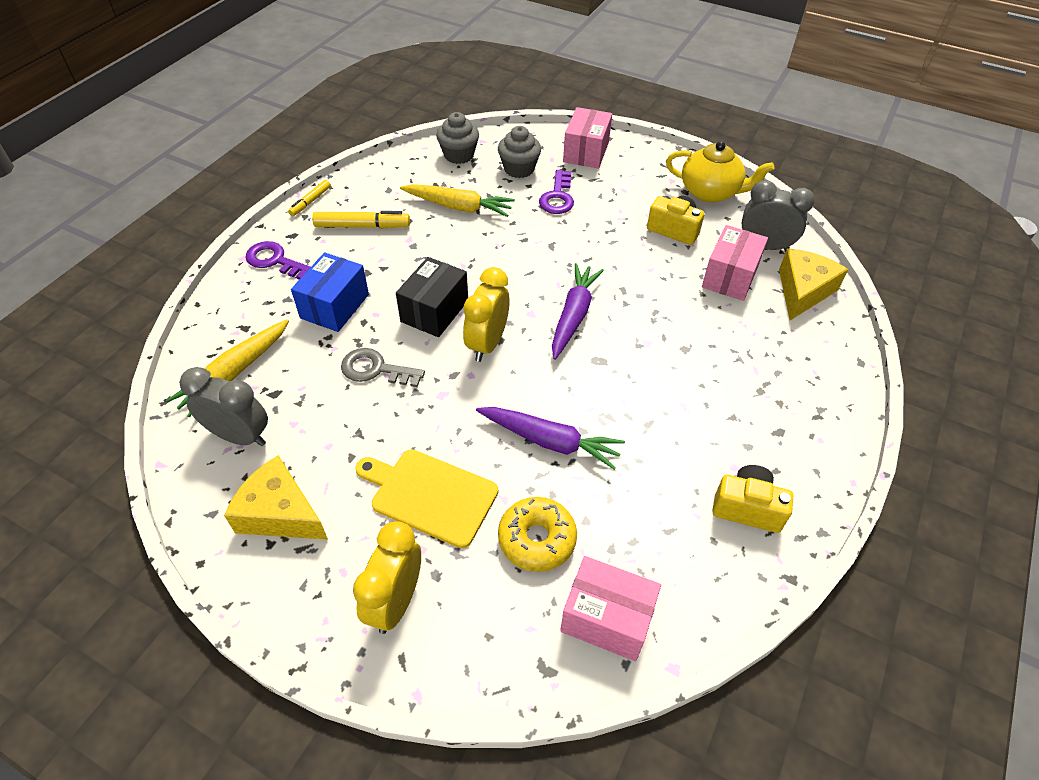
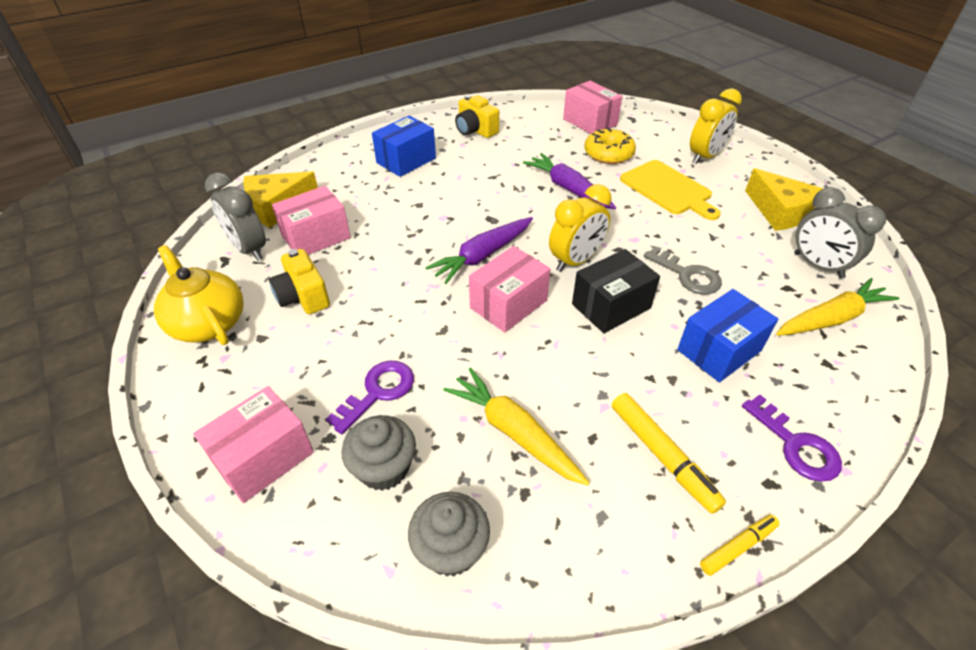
camera: 150 degrees left, 5 degrees down
(362, 226) = (662, 456): yellow marker -> yellow marker turned 150 degrees counterclockwise
(518, 281) = (508, 304): none -> pink box
(766, 406) = (406, 160): none -> blue box

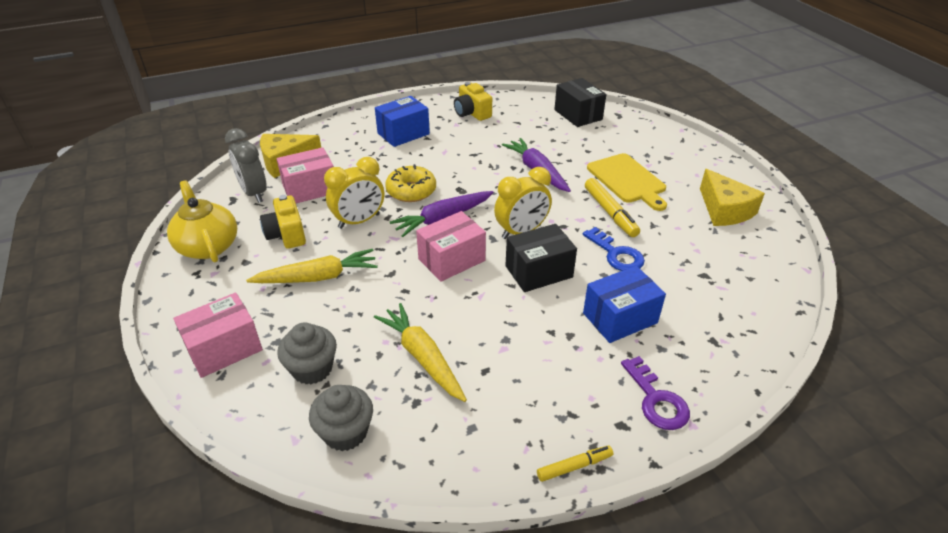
camera: 10 degrees right, 5 degrees down
(378, 392) = (324, 313): purple key -> none
(590, 122) = (578, 114): pink box -> black box
(608, 154) = (584, 144): yellow donut -> yellow donut (411, 191)
(662, 456) = (538, 391): yellow marker -> yellow marker (610, 212)
(687, 275) = (616, 254): grey key -> blue key
(705, 156) = (674, 155): yellow clock -> yellow clock (359, 221)
(818, 265) = (741, 260): grey clock -> none
(831, 318) = (733, 305): yellow carrot -> yellow carrot (318, 277)

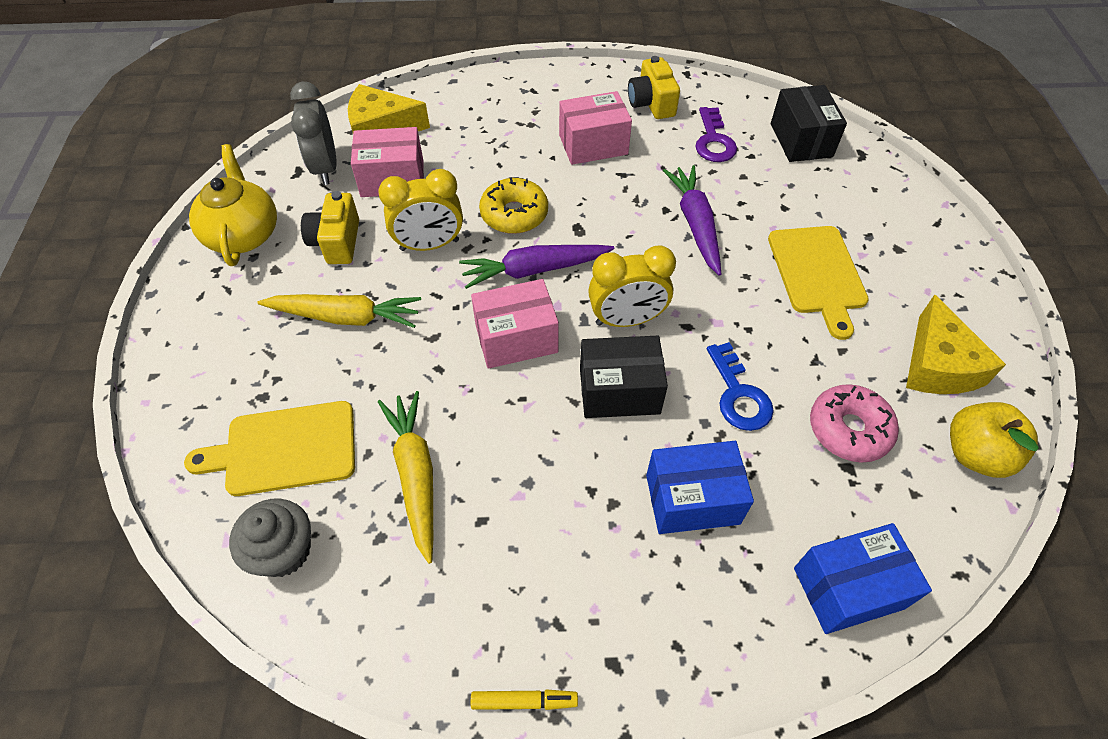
camera: 20 degrees right, 15 degrees up
(224, 348) = (203, 388): pink box -> pink box (593, 145)
(312, 369) = (285, 449): grey cupcake -> yellow cutting board
(403, 134) = (545, 117): blue box -> blue box (848, 588)
(610, 212) = (764, 322): yellow marker -> none
(656, 400) = (678, 643): purple key -> purple key (713, 141)
(693, 255) = (849, 429): none -> pink donut
(771, 249) = (975, 454): none -> yellow apple

